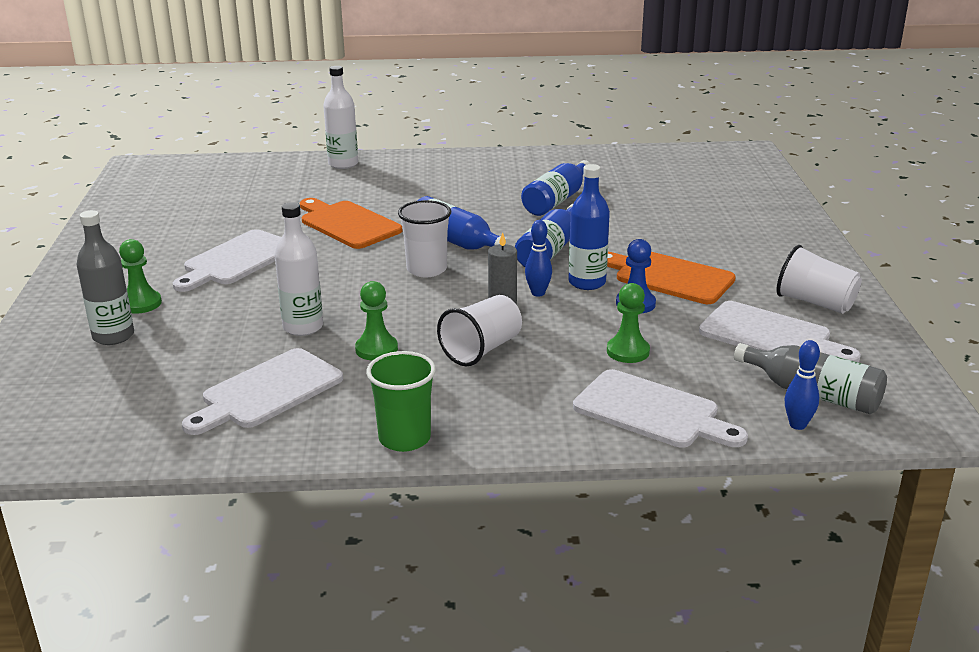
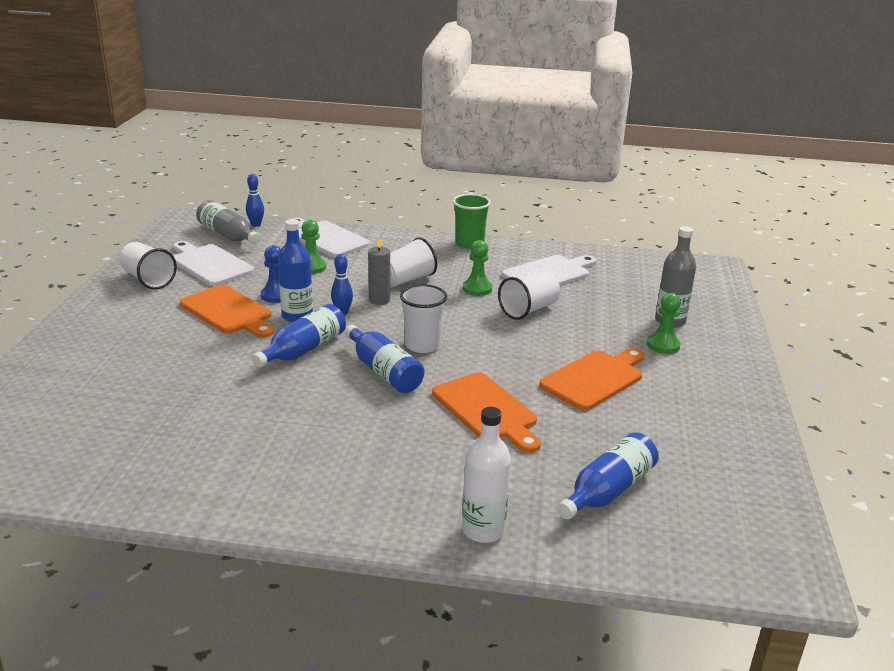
camera: 170 degrees left, 0 degrees up
(237, 260) = (594, 378): white cutting board -> orange cutting board
(303, 327) = (529, 310): white bottle -> white cup
(557, 200) = (247, 413): blue bottle -> blue bottle (608, 490)

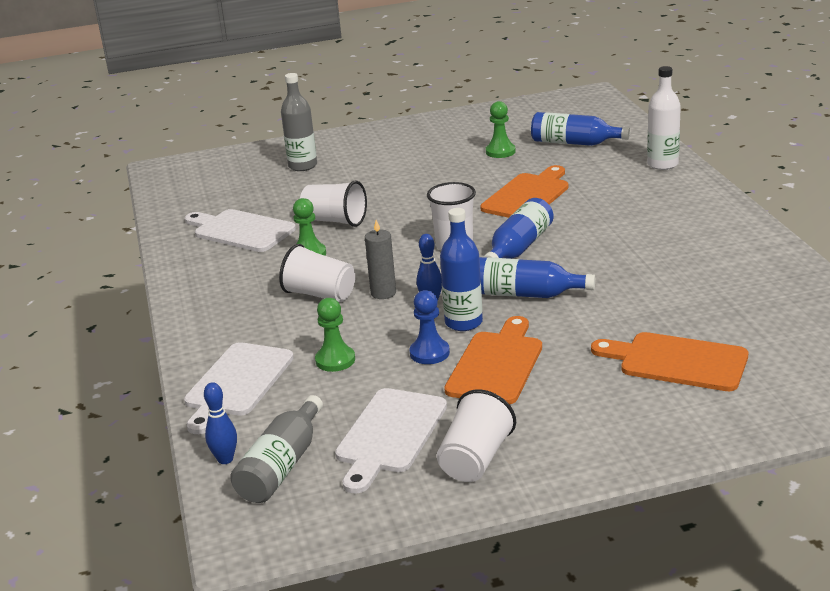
camera: 110 degrees left, 0 degrees up
(469, 243) = (187, 289): green cup -> none
(594, 378) = (435, 172): orange cutting board -> orange cutting board (677, 362)
(663, 345) = (351, 161): green pawn -> green pawn (500, 151)

